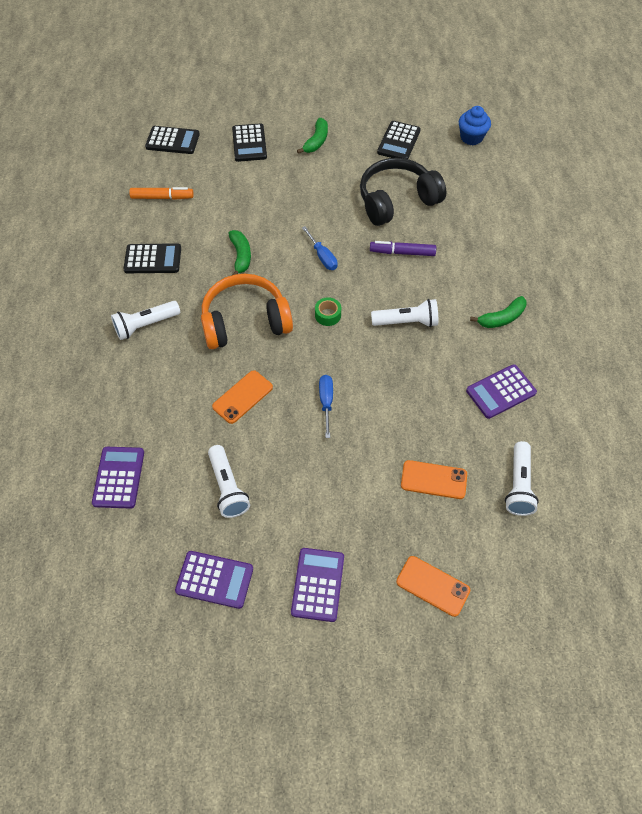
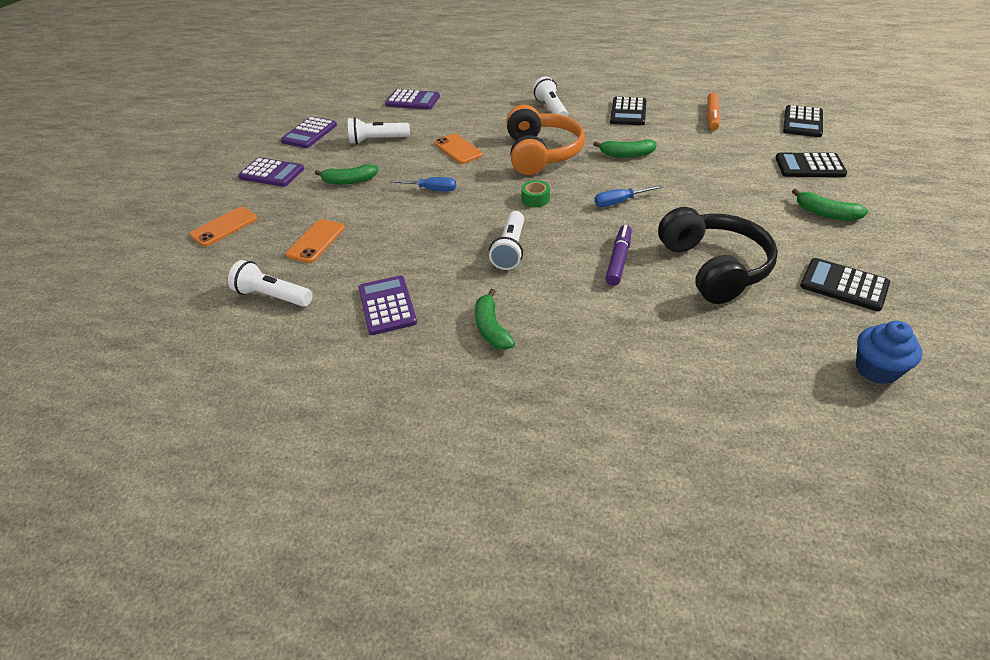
camera: 105 degrees right, 15 degrees down
(322, 488) = (349, 181): none -> green banana

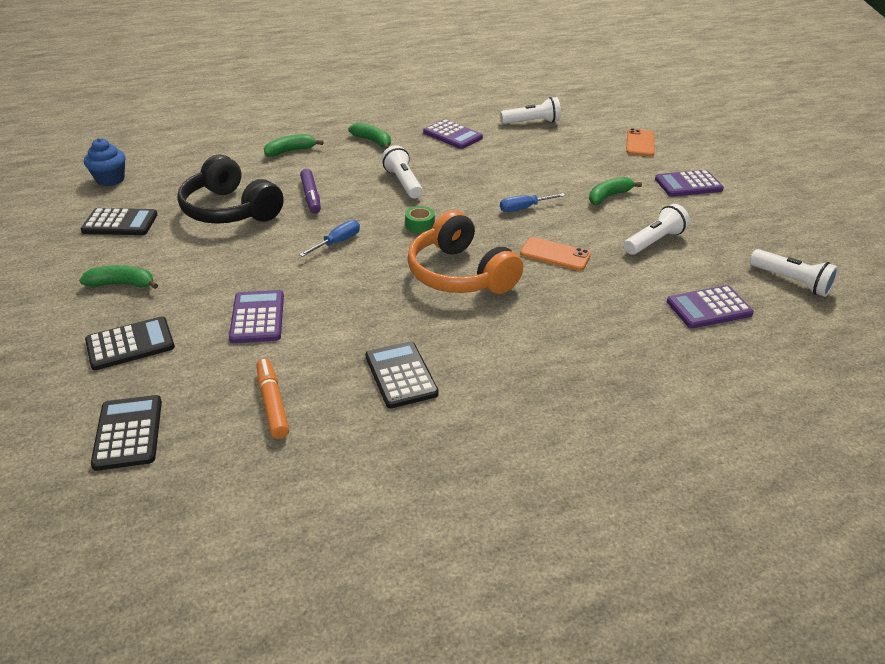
camera: 145 degrees right, 5 degrees down
(309, 133) = (737, 229): purple calculator -> purple calculator (257, 317)
(316, 241) = (556, 152): orange phone -> none
(551, 109) = (512, 348): white flashlight -> white flashlight (791, 282)
(626, 154) = (362, 300): green banana -> green banana (291, 151)

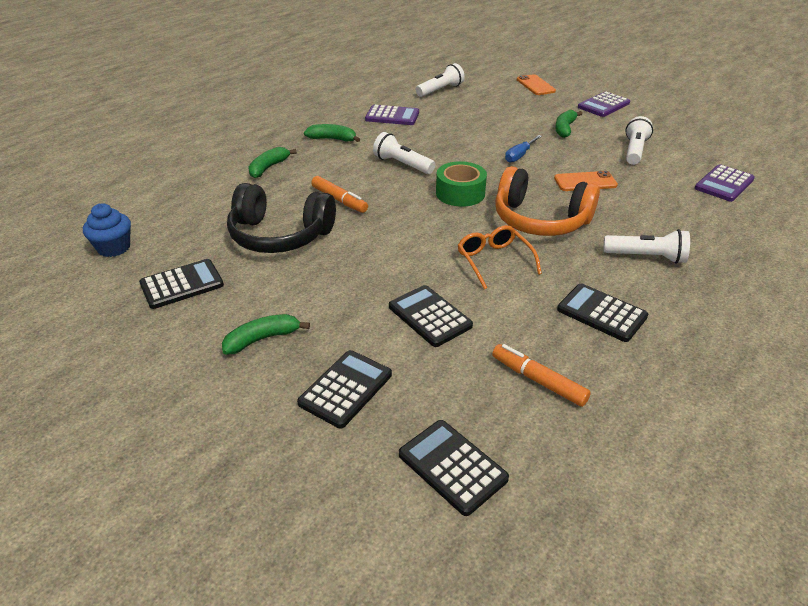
camera: 30 degrees left, 0 degrees up
(257, 317) = (430, 316): purple calculator -> black calculator
(311, 196) = (339, 200): purple marker -> orange marker
(337, 242) = (413, 230): blue screwdriver -> none
(369, 294) = (494, 261): none -> orange glasses
(419, 225) = (460, 193): green tape -> green tape, size x1.77
(791, 282) = (744, 150): white flashlight -> white flashlight (646, 257)

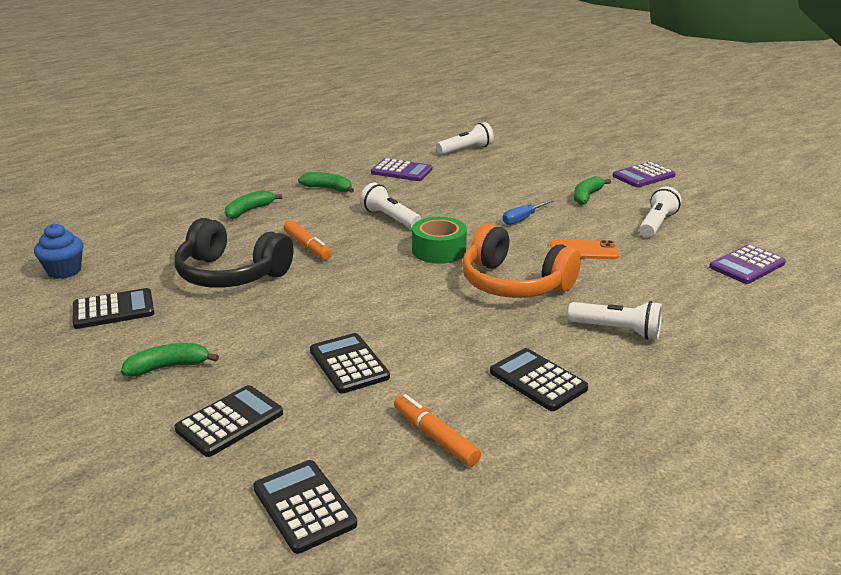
camera: 10 degrees right, 10 degrees down
(494, 261) = (444, 318): orange glasses -> none
(535, 85) = (575, 151): orange phone -> none

